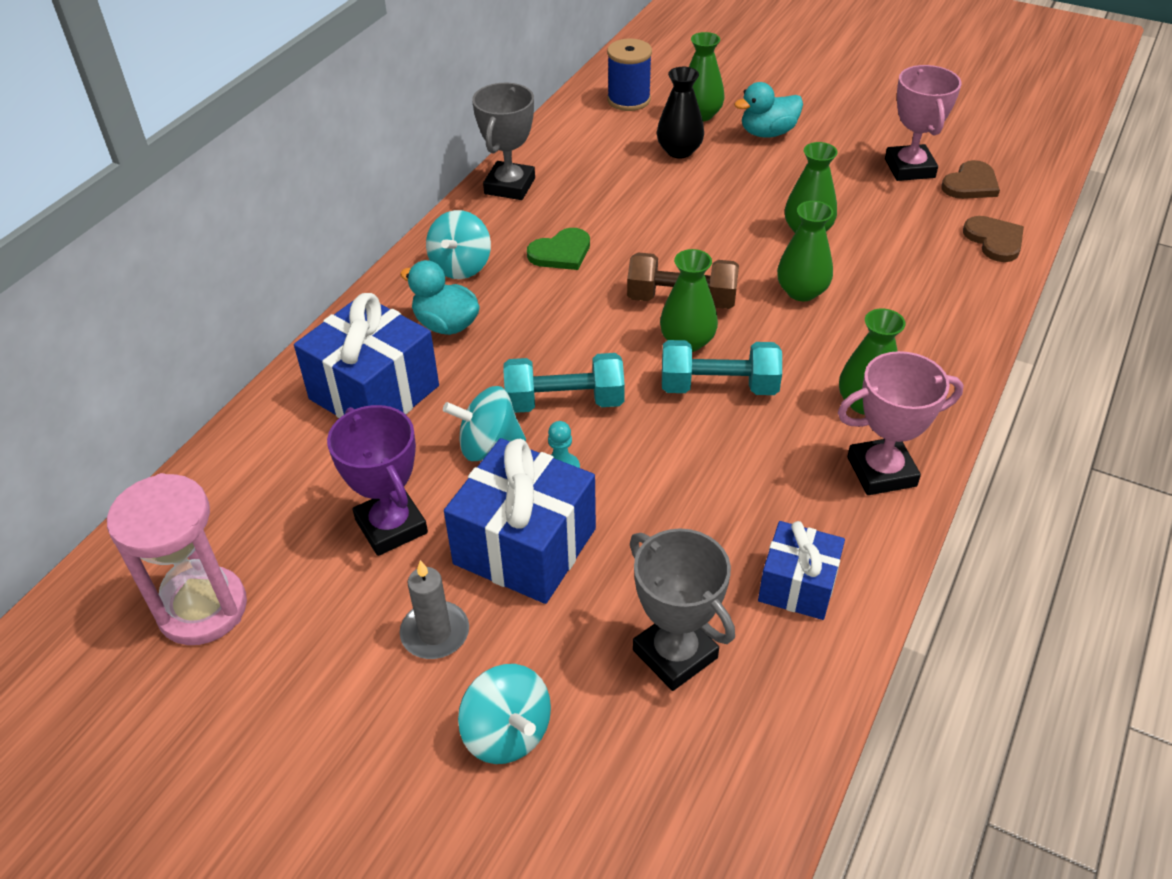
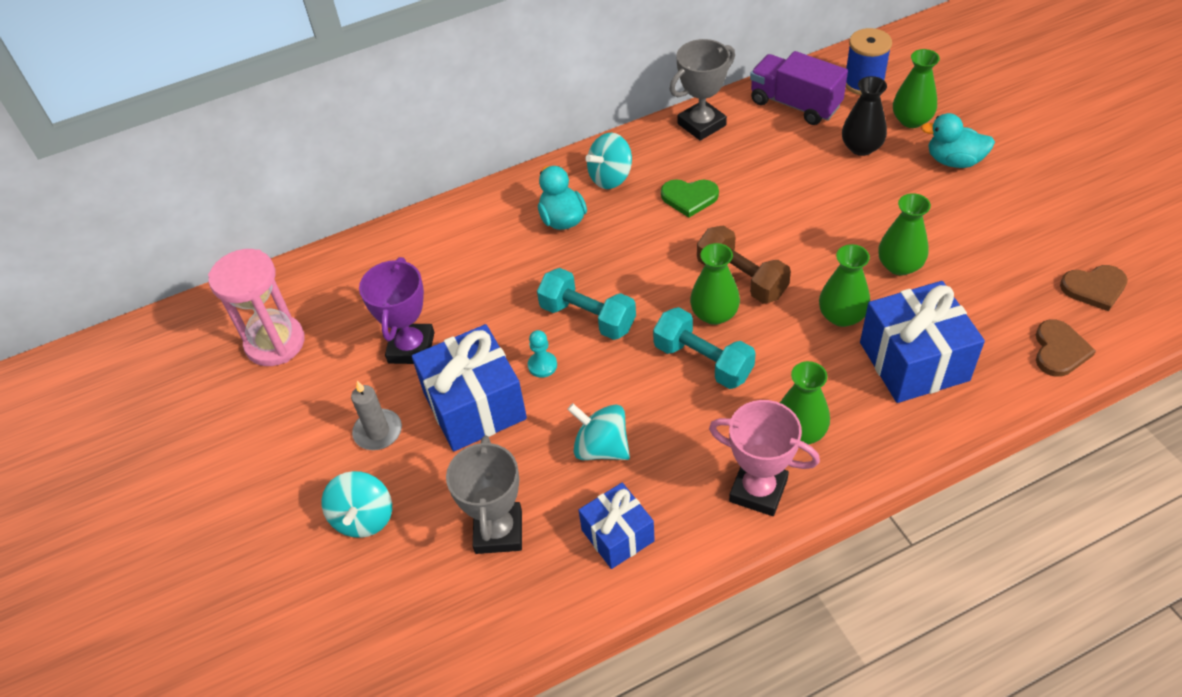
camera: 40 degrees right, 5 degrees up
(374, 392) = (477, 248): blue gift -> blue gift (913, 361)
(488, 446) = (513, 323): turquoise spinning top -> turquoise spinning top (601, 447)
(583, 138) = (795, 104): none -> purple truck
(909, 168) = (1051, 248): pink trophy -> none

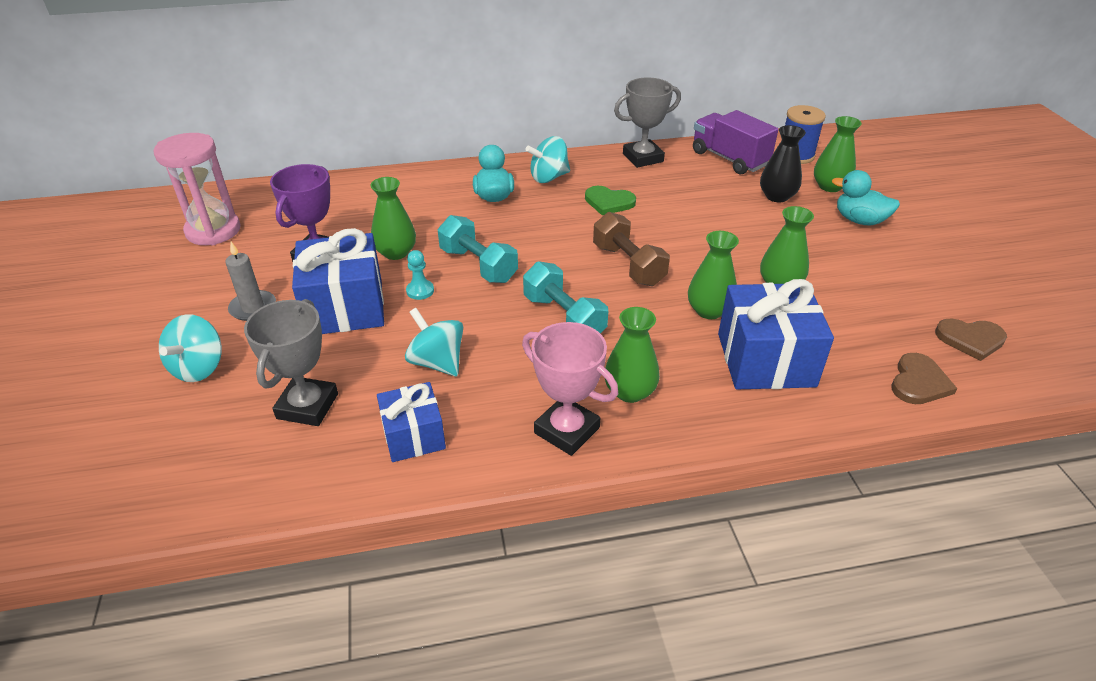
camera: 10 degrees right, 10 degrees down
(714, 314) = (591, 285): green vase -> green vase (396, 252)

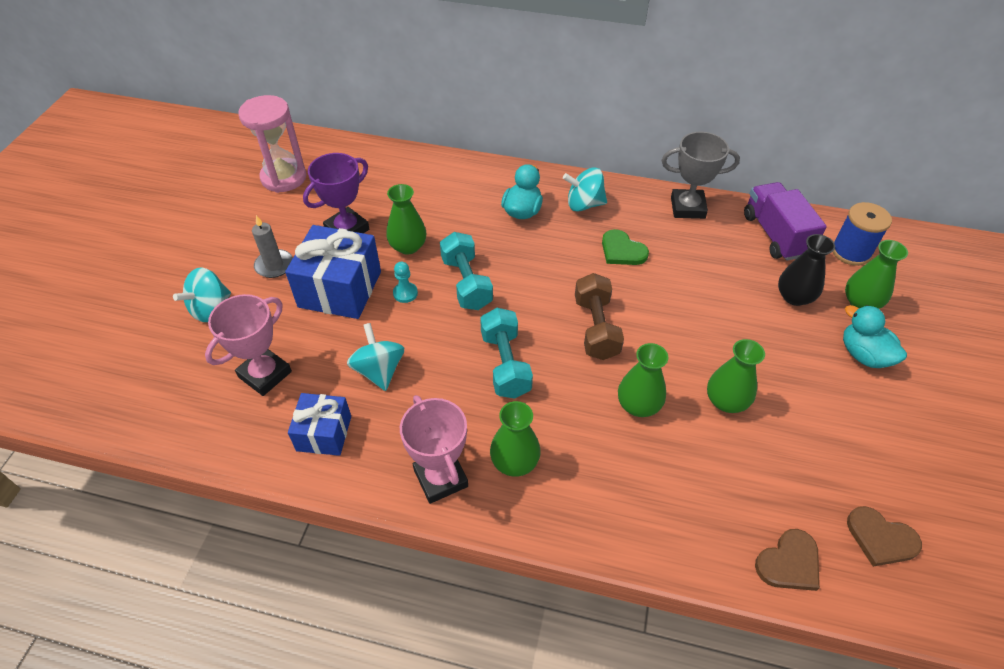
camera: 25 degrees right, 10 degrees up
(307, 406) = (265, 374): grey trophy -> pink trophy
(765, 360) = (656, 478): blue gift -> none

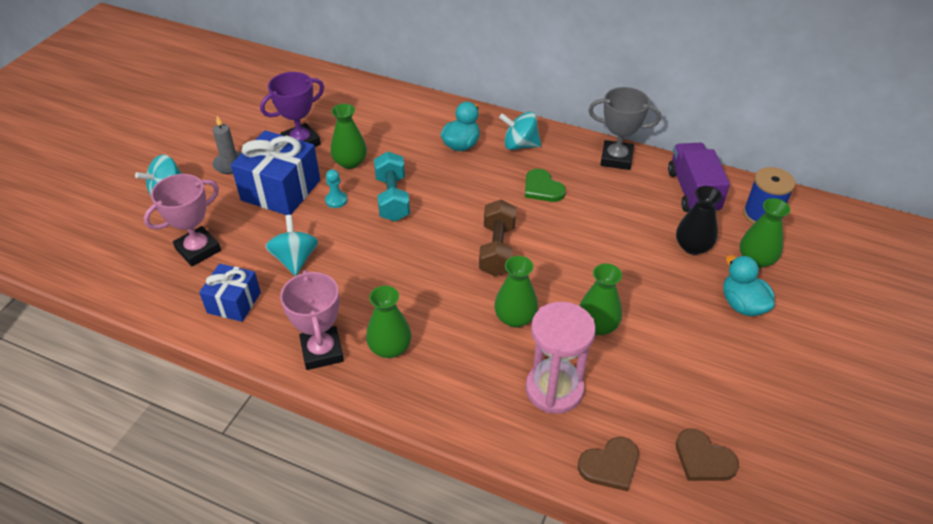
camera: 10 degrees right, 5 degrees down
(284, 178) = (259, 94): pink hourglass -> pink hourglass (554, 389)
(505, 364) = (406, 269): turquoise dumbbell -> none

